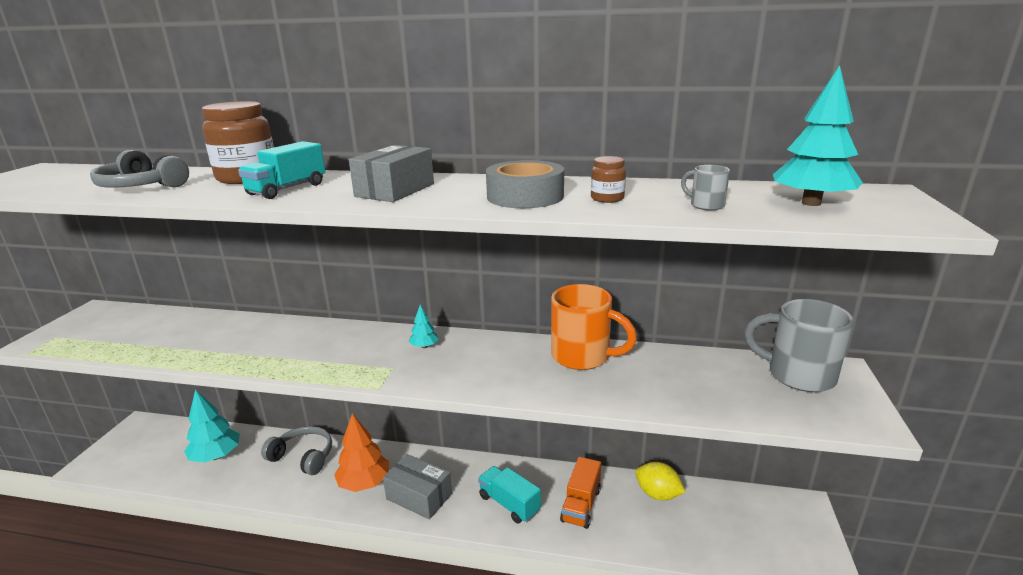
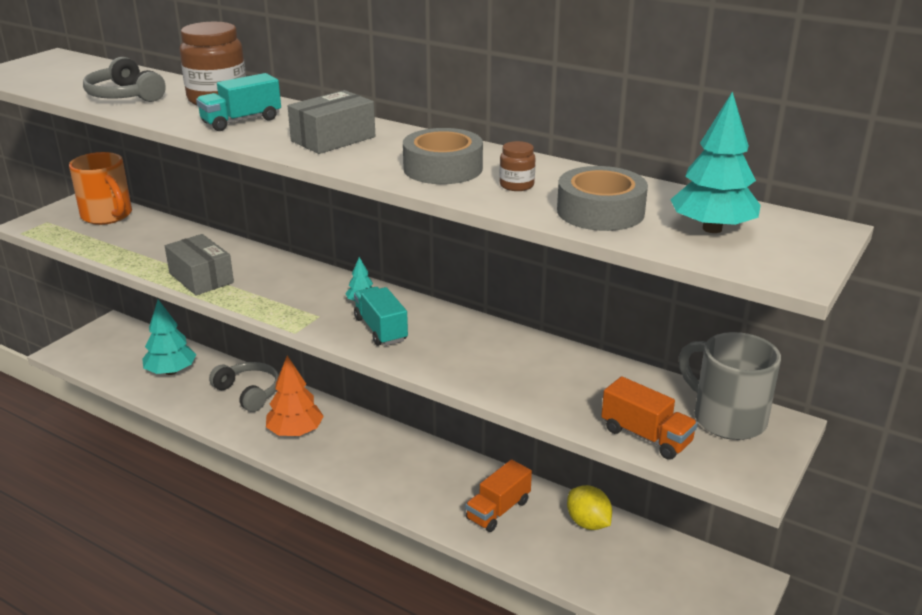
camera: 20 degrees right, 5 degrees up
(419, 496) = (341, 458): grey box -> grey box (201, 278)
(509, 504) = (425, 489): turquoise truck -> turquoise truck (380, 329)
(583, 357) = (511, 347): orange mug -> orange mug (108, 216)
(705, 205) = (600, 211): grey mug -> grey tape
(756, 407) = (646, 436): none -> orange truck

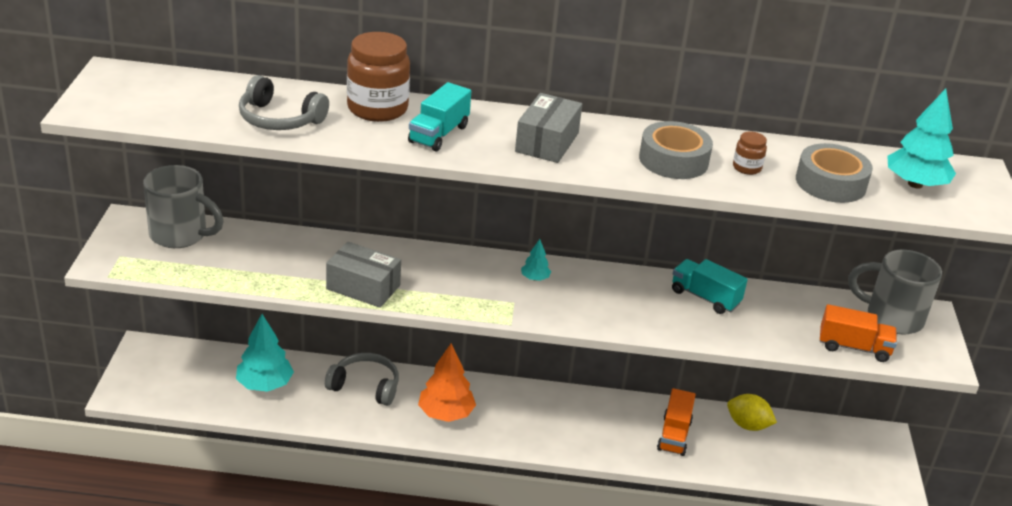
camera: 30 degrees left, 5 degrees up
(108, 216) = (180, 235): orange mug -> grey mug
(380, 329) = (579, 303): turquoise truck -> turquoise truck (705, 297)

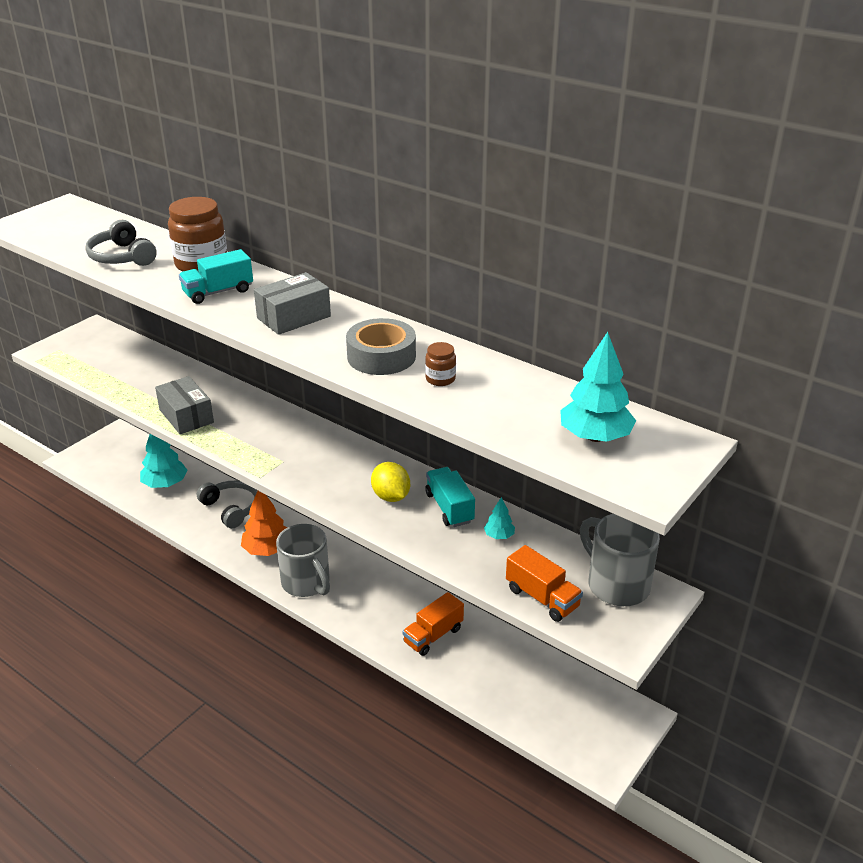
camera: 35 degrees right, 0 degrees up
(180, 235) = (111, 346): grey mug -> grey mug (307, 583)
(535, 278) = (322, 448): turquoise tree -> turquoise tree (499, 536)
(747, 425) = (509, 653): yellow lemon -> yellow lemon (391, 496)
(830, 183) = (504, 412): grey tape -> none

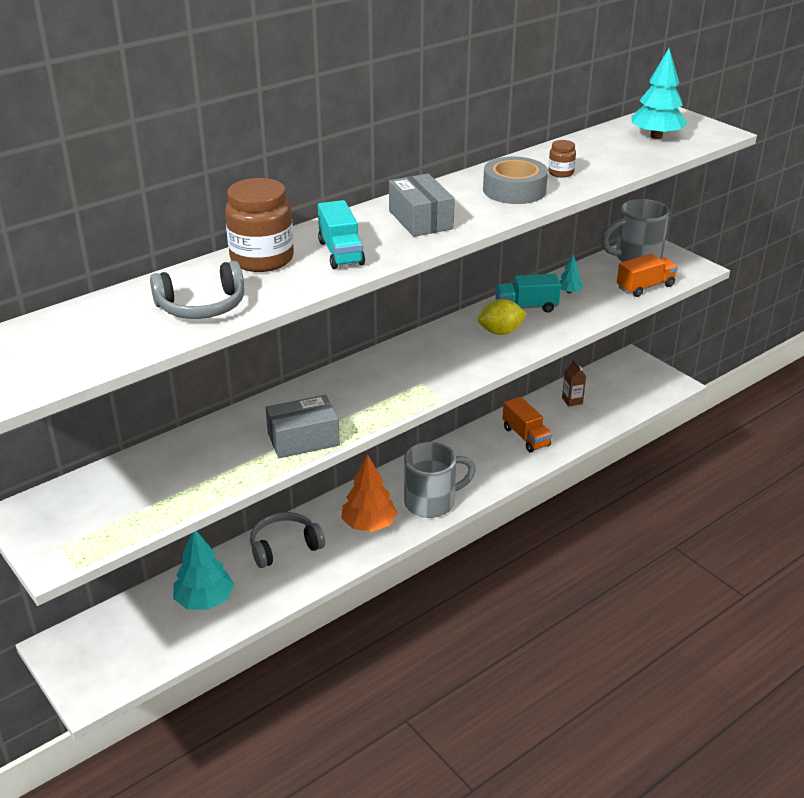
camera: 75 degrees left, 0 degrees up
(517, 666) = (572, 401): none -> brown carton

